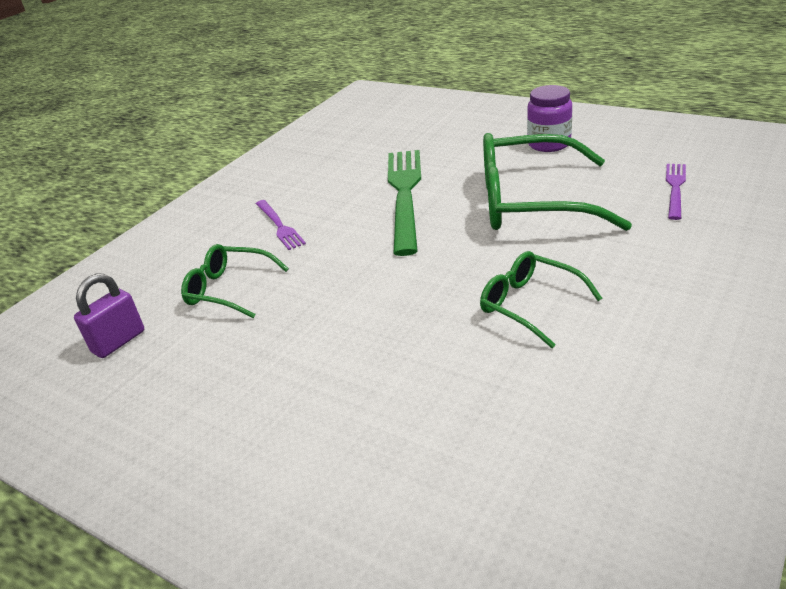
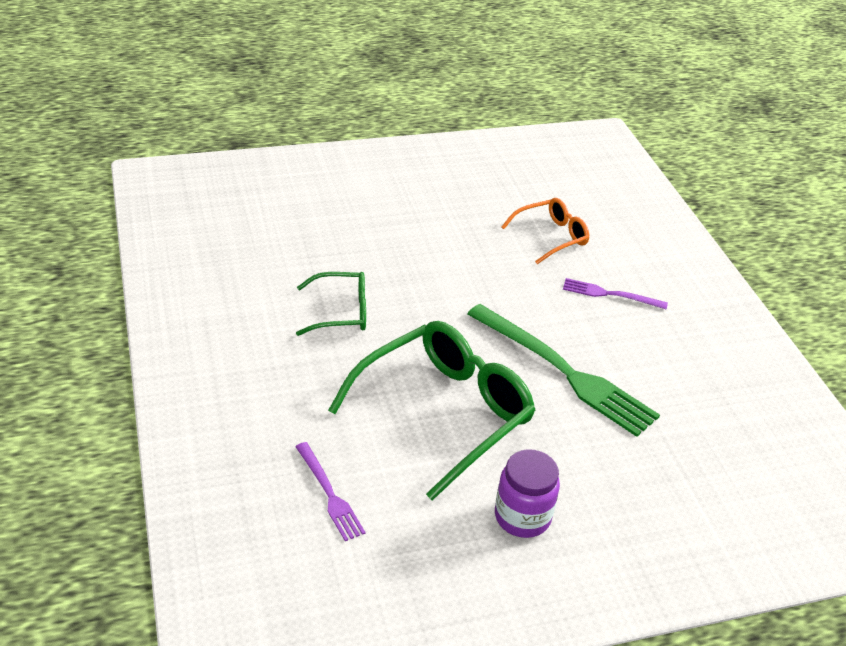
camera: 125 degrees right, 5 degrees up
(118, 341) = (554, 185): purple padlock -> none
(229, 289) = (551, 237): green glasses -> orange glasses

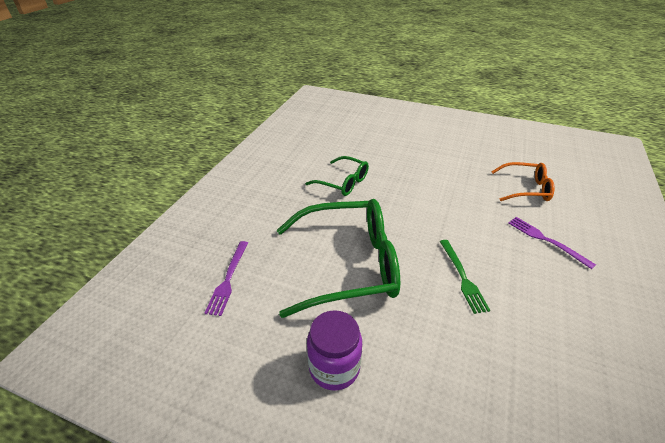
camera: 40 degrees right, 0 degrees up
(564, 372) = (462, 277): green fork -> green fork, size x0.51

